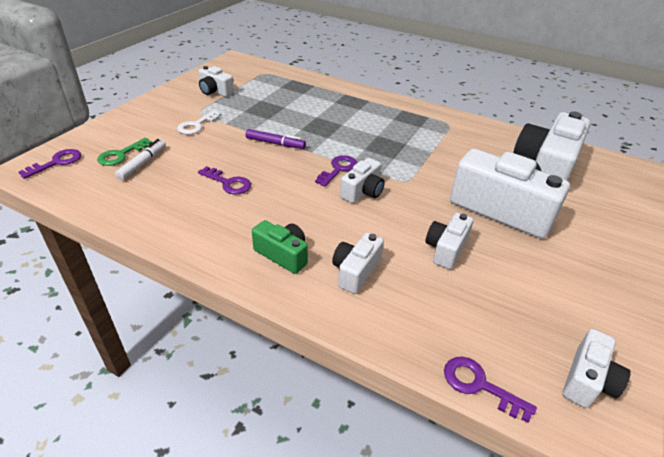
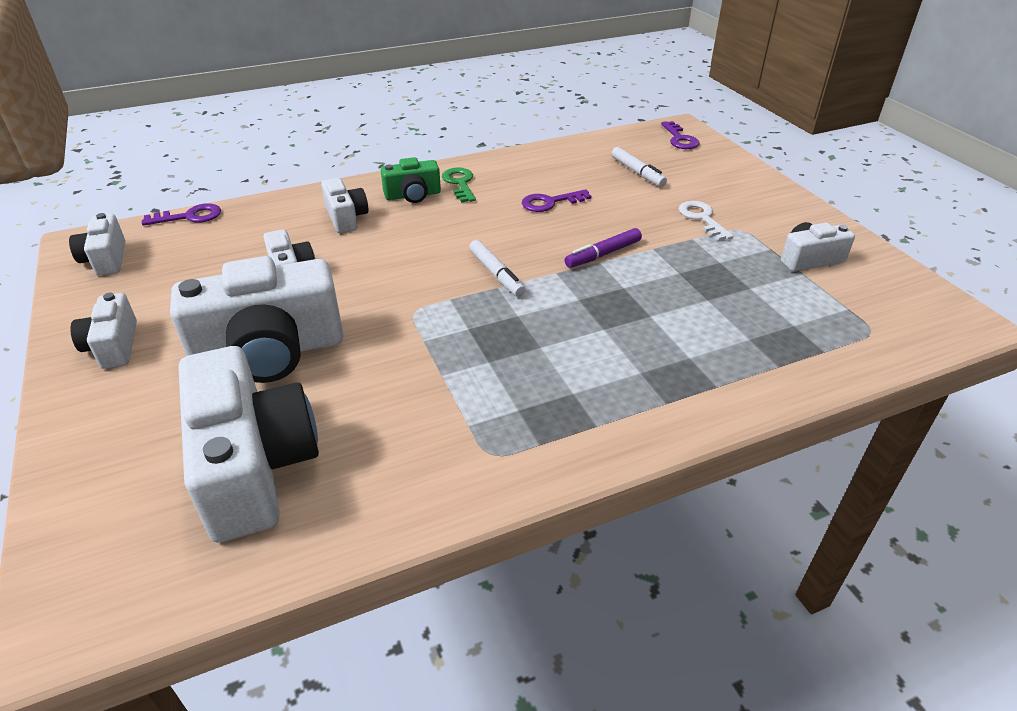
camera: 130 degrees right, 0 degrees up
(121, 155) = (667, 166): green key -> green key (460, 183)
(338, 169) = (496, 274): purple key -> white marker
(363, 191) = (436, 270): white camera -> white camera (113, 346)

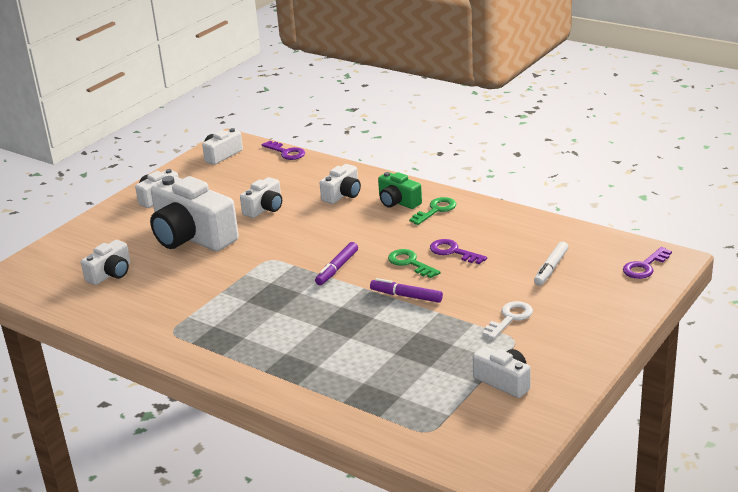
camera: 60 degrees right, 10 degrees down
(254, 466) = (110, 274): white camera -> white camera, size x0.51
(496, 274) = (337, 268): white marker -> purple marker
(541, 230) = (410, 263): none -> green key

